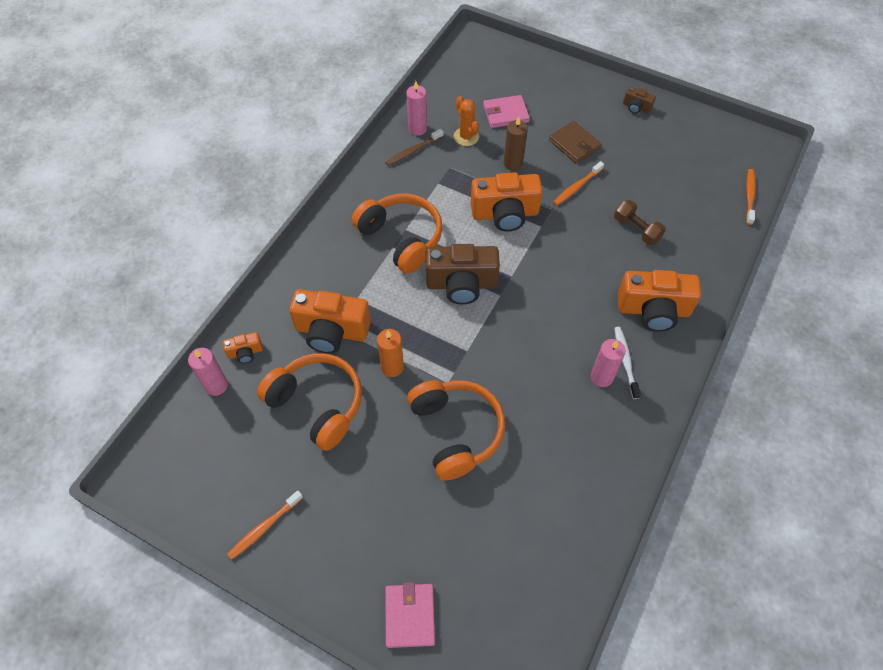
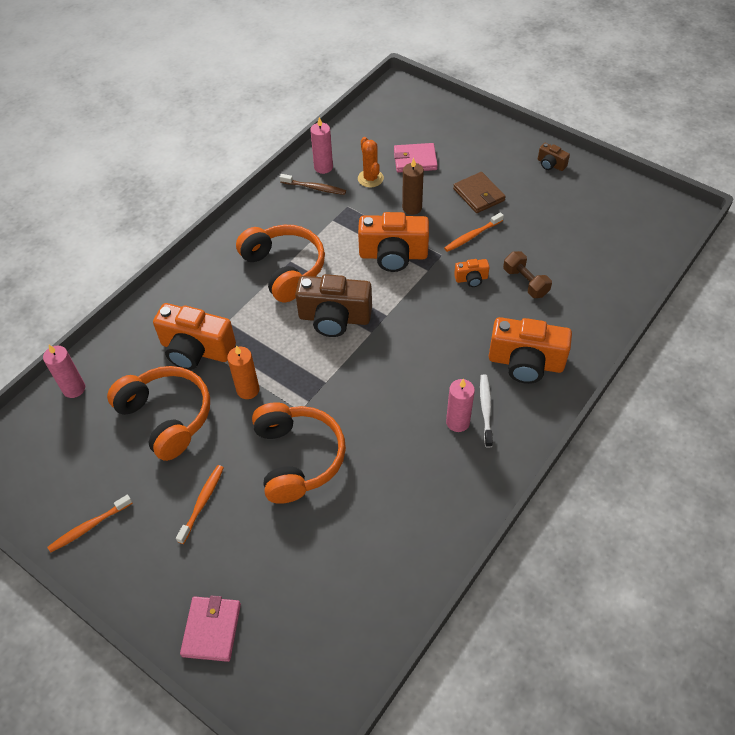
camera: 10 degrees right, 5 degrees down
(245, 353) = (108, 361): orange camera -> orange camera (471, 279)
(413, 151) = (314, 188): brown toothbrush -> brown toothbrush turned 135 degrees counterclockwise
(749, 196) = (652, 260): orange toothbrush -> orange toothbrush (202, 502)

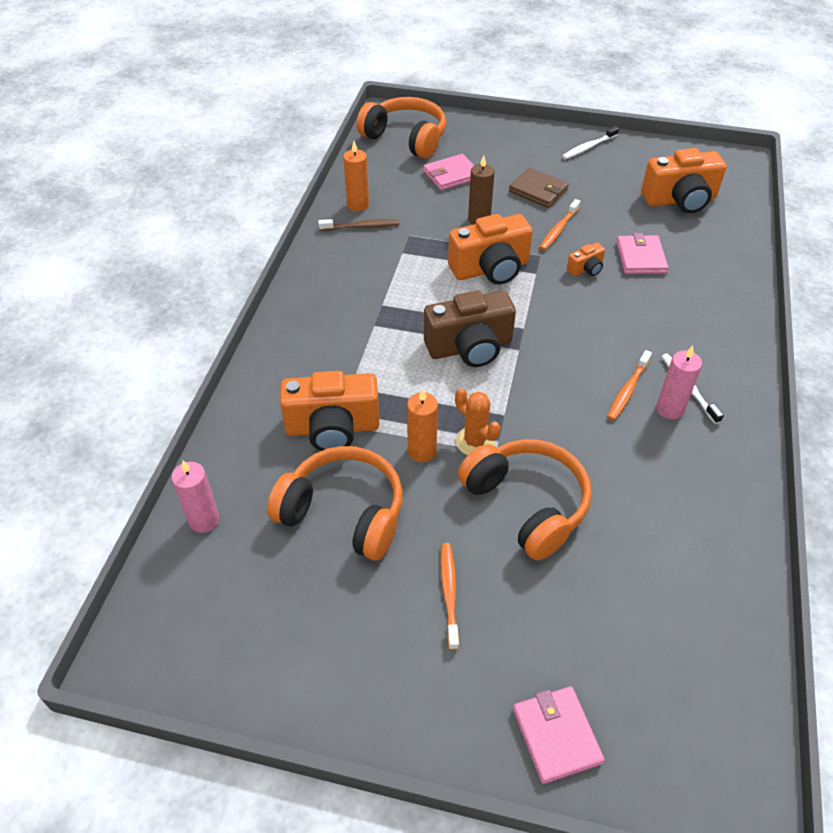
camera: 25 degrees left, 5 degrees down
(89, 527) = (325, 676): orange toothbrush -> orange toothbrush (628, 390)
(284, 269) = (381, 314): orange headphones -> orange headphones (406, 138)
(323, 167) = (358, 205): pink candle -> orange candle
(370, 178) = (416, 203): orange cactus -> orange cactus (474, 441)
(525, 282) = (640, 257): brown dumbbell -> pink wallet
(525, 363) = (695, 331): orange camera -> orange camera (680, 200)
(550, 164) = (588, 147): brown camera -> white toothbrush

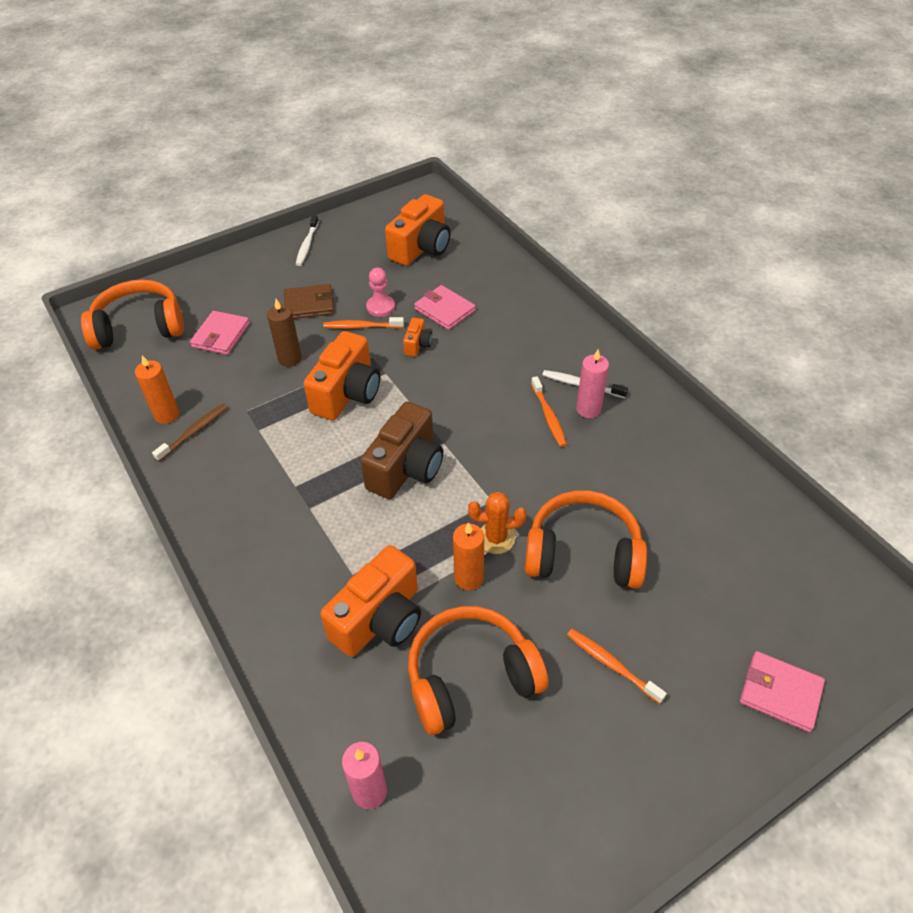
camera: 45 degrees left, 0 degrees up
(558, 229) = (361, 326): orange toothbrush -> orange toothbrush turned 105 degrees clockwise
(591, 224) = (380, 307): none -> pink pawn

